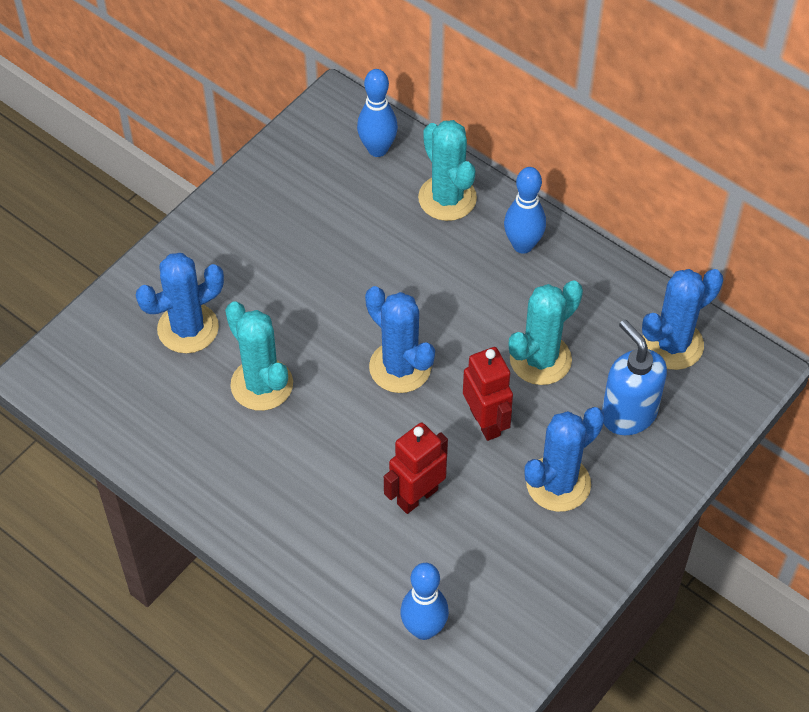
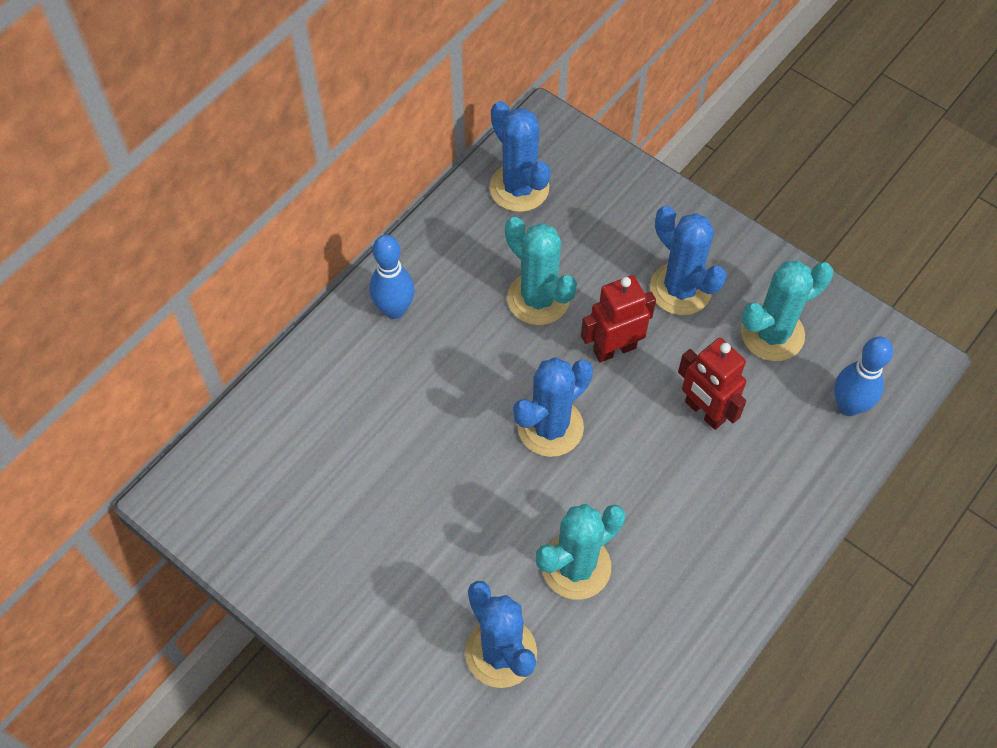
camera: 90 degrees left, 5 degrees up
(377, 149) = (250, 451): blue bowling pin -> none
(447, 198) = (327, 380): turquoise cactus -> turquoise cactus (772, 334)
(628, 414) = (600, 228): blue soap dispenser -> none

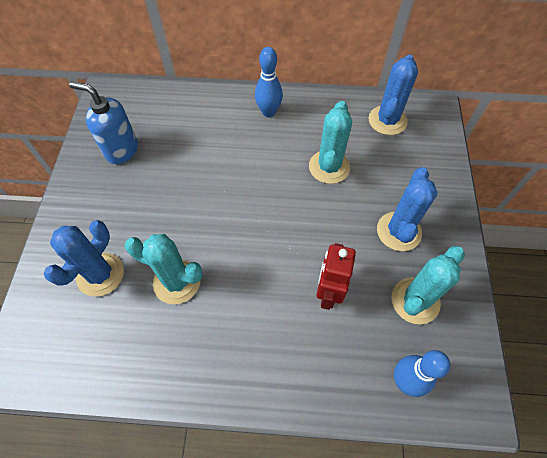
camera: 55 degrees right, 0 degrees up
(311, 529) = (121, 150): none -> blue soap dispenser
(550, 427) = (255, 218): blue cactus -> none
(614, 349) = (330, 220): red robot -> none
(772, 334) = (415, 301): turquoise cactus -> turquoise cactus turned 75 degrees counterclockwise

